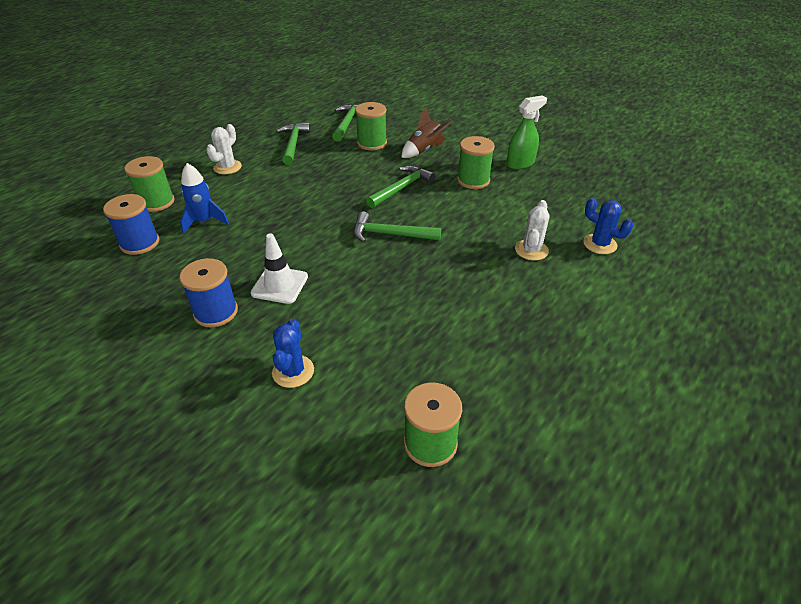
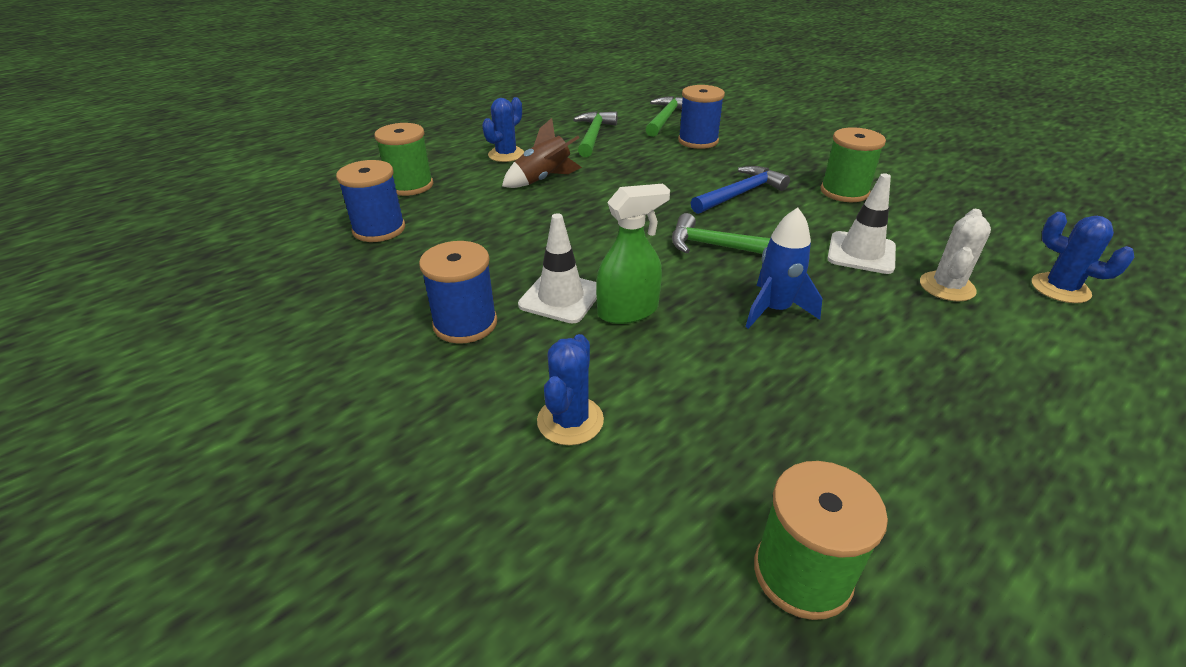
camera: 10 degrees right, 5 degrees down
(204, 221) = (467, 211): blue rocket -> blue rocket (775, 310)
(227, 167) = (506, 155): white cactus -> blue cactus
(372, 143) = (698, 141): green spool -> blue spool
(401, 188) = (740, 194): green hammer -> blue hammer
(424, 150) = (771, 153): brown rocket -> brown rocket (543, 179)
(480, 230) = (861, 253): none -> white traffic cone
(520, 163) = (913, 177): green spray bottle -> green spray bottle (628, 311)

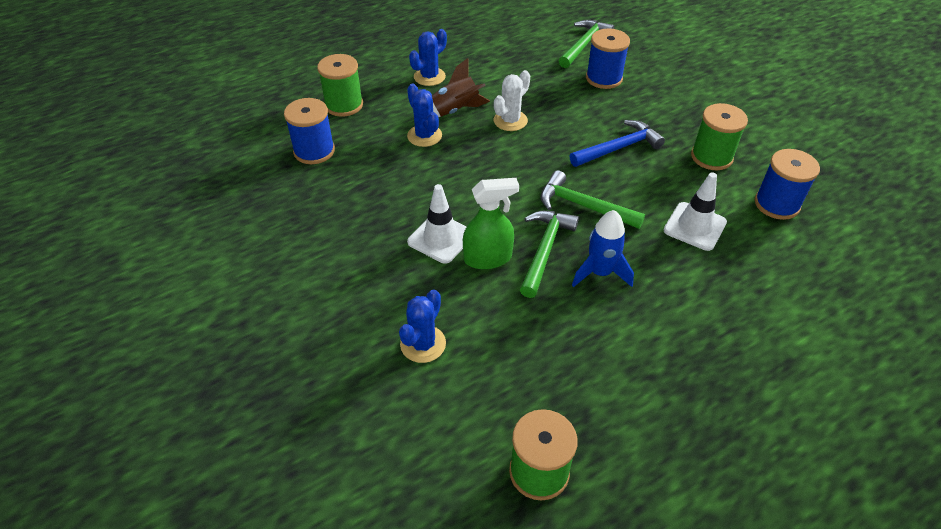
camera: 10 degrees right, 10 degrees up
(465, 324) = (366, 253): blue spool -> blue spool (776, 204)
(593, 136) = (511, 61): green hammer -> green hammer (544, 250)
(947, 287) = (749, 270): white cactus -> white cactus (510, 121)
(1060, 288) = (843, 285): blue cactus -> blue cactus (424, 136)

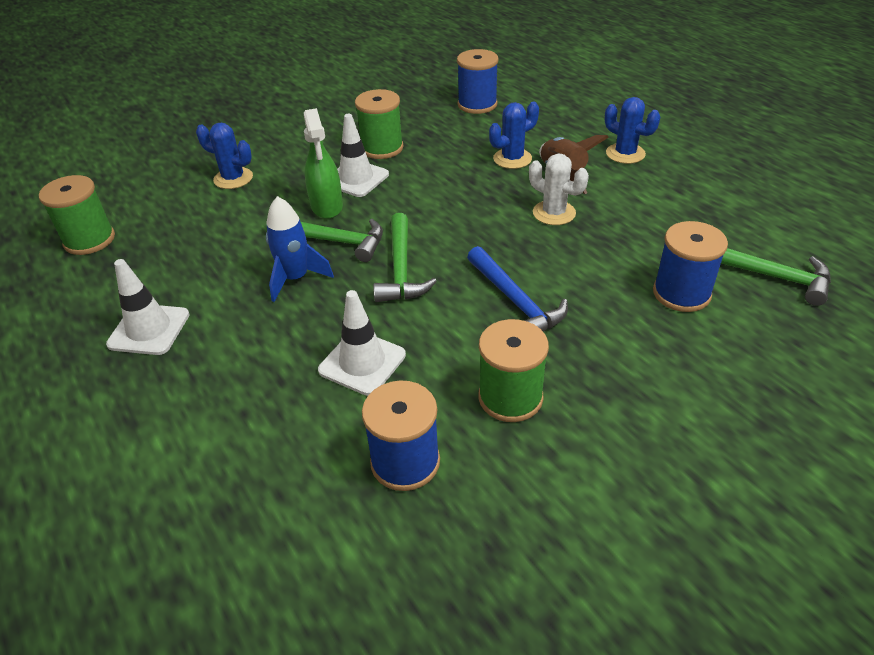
camera: 90 degrees right, 5 degrees down
(344, 105) = (554, 110): green spool -> green spool (382, 148)
(583, 206) = (401, 269): green hammer -> green hammer turned 150 degrees clockwise
(681, 373) = (149, 329): none -> white traffic cone

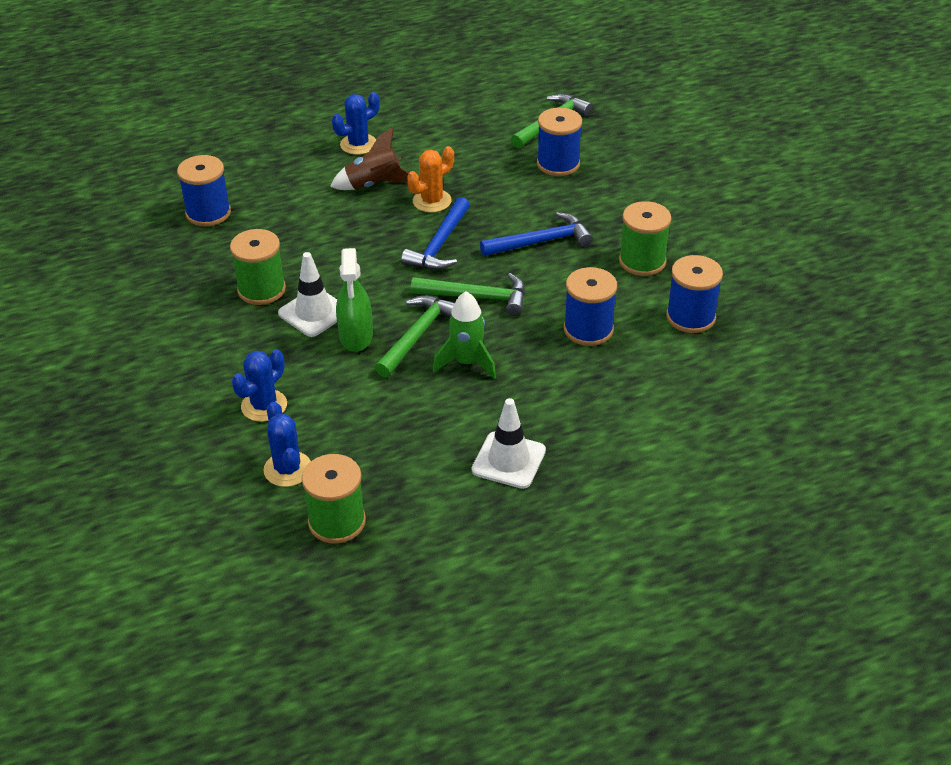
camera: 80 degrees left, 0 degrees up
(295, 279) = (467, 362): blue rocket -> green rocket
(327, 206) = (356, 336): green spray bottle -> green spray bottle turned 90 degrees clockwise
(362, 362) = (588, 329): white traffic cone -> blue spool
(481, 230) = (440, 245): none -> blue hammer
(512, 159) = (331, 208): blue cactus -> blue cactus (288, 469)
(554, 213) = (432, 201): white cactus -> orange cactus

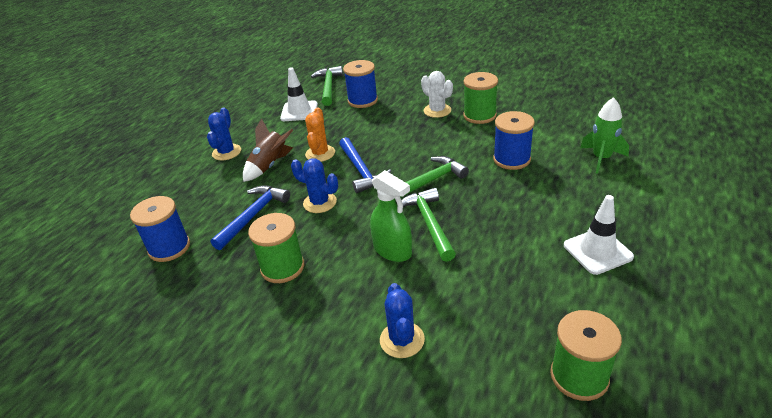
camera: 40 degrees left, 5 degrees down
(288, 469) = (488, 369): blue cactus -> blue cactus (320, 202)
(314, 313) = (342, 256): white traffic cone -> white traffic cone (299, 111)
(467, 362) = (482, 218): green rocket -> green rocket (601, 158)
(541, 242) = (415, 137): blue hammer -> blue hammer (253, 216)
(610, 226) = (437, 111): none -> white cactus
(690, 317) = (545, 124): blue spool -> none

